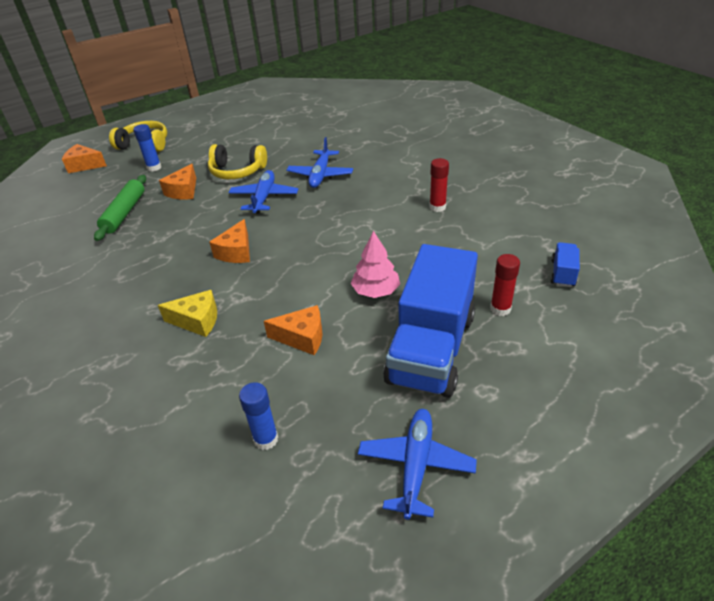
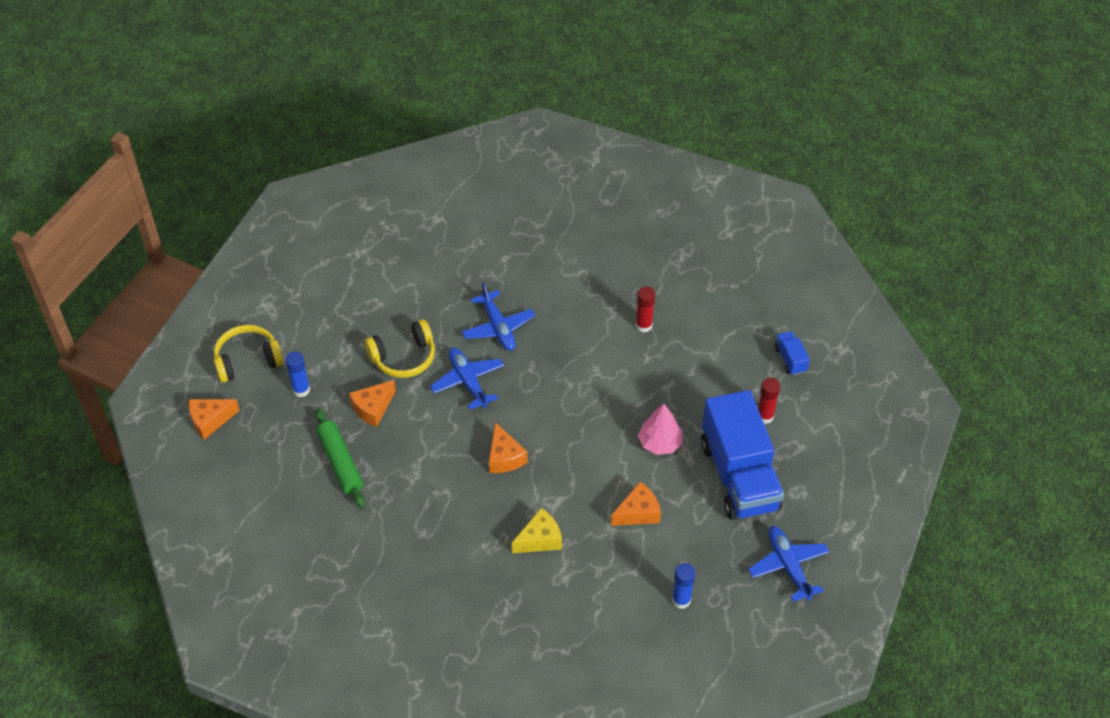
camera: 35 degrees left, 10 degrees up
(183, 191) = (373, 408): orange cheese -> orange cheese turned 60 degrees clockwise

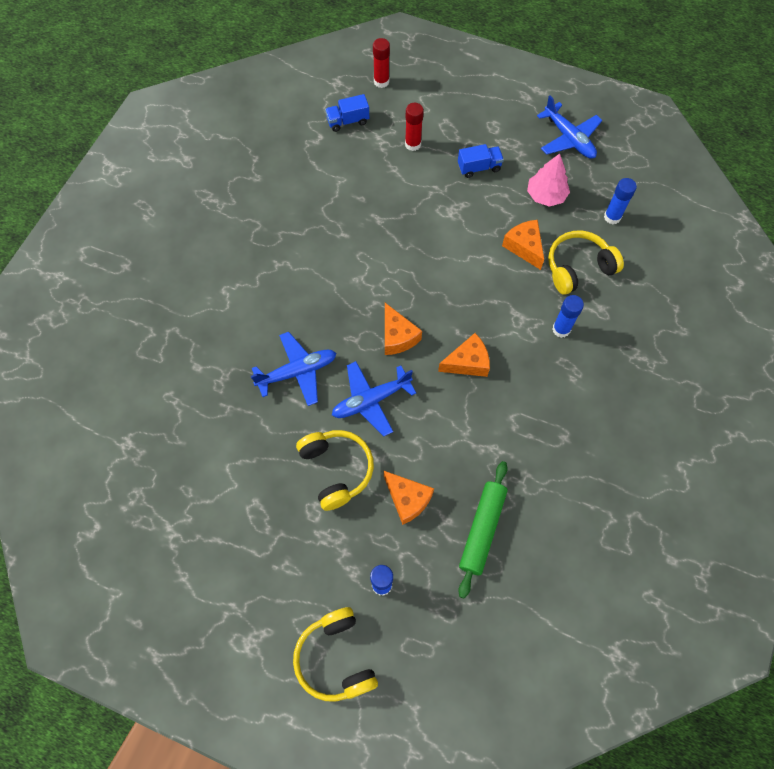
camera: 90 degrees left, 15 degrees up
(210, 421) = (428, 695): orange cheese -> orange cheese (397, 336)
(340, 463) = (482, 530): green rolling pin -> green rolling pin turned 45 degrees counterclockwise
(540, 539) = (561, 329): yellow cheese -> blue glue stick
(614, 561) = (578, 268): none -> yellow headphones
(644, 325) = (301, 236): red glue stick -> red glue stick (381, 82)
(660, 443) = (445, 227): pink tree -> pink tree (546, 195)
(739, 476) = (479, 167): blue truck -> blue truck, size x0.40
(788, 566) = (569, 138): blue plane -> blue plane turned 105 degrees counterclockwise

